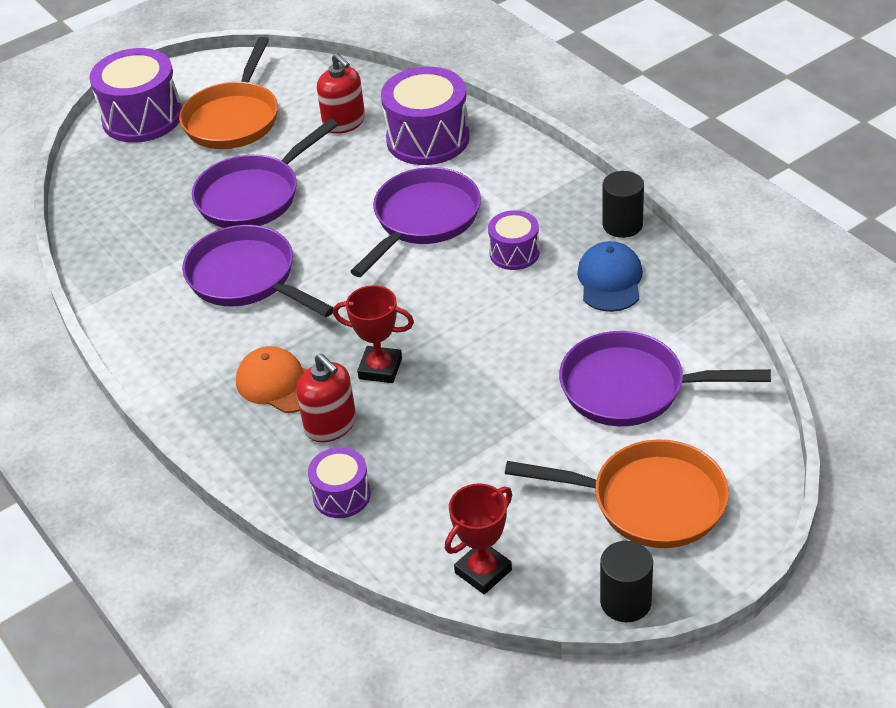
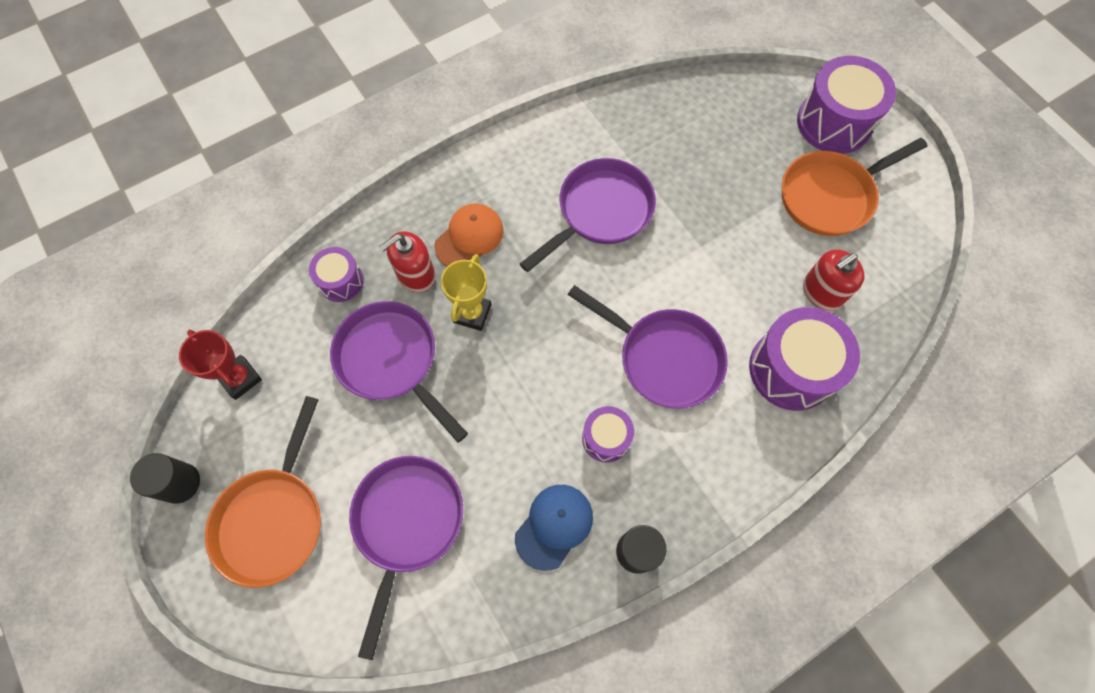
camera: 90 degrees right, 25 degrees up
(233, 119) = (830, 196): orange pan -> orange pan turned 45 degrees counterclockwise
(253, 196) = (712, 215): purple pan -> purple pan (392, 361)
(380, 368) = (472, 313): red trophy -> yellow trophy
(610, 280) = (554, 526): blue cap -> blue cap turned 60 degrees counterclockwise

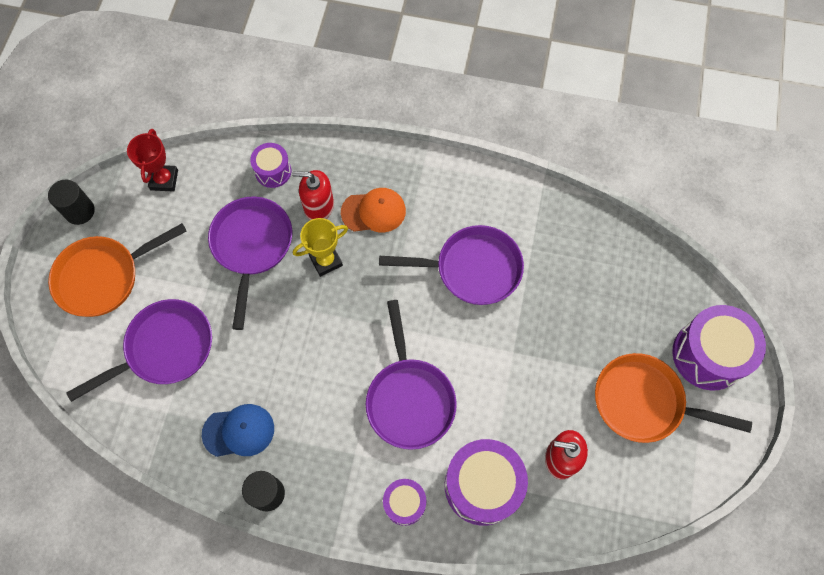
camera: 45 degrees right, 0 degrees up
(606, 438) = (322, 411): purple drum -> purple drum (404, 503)

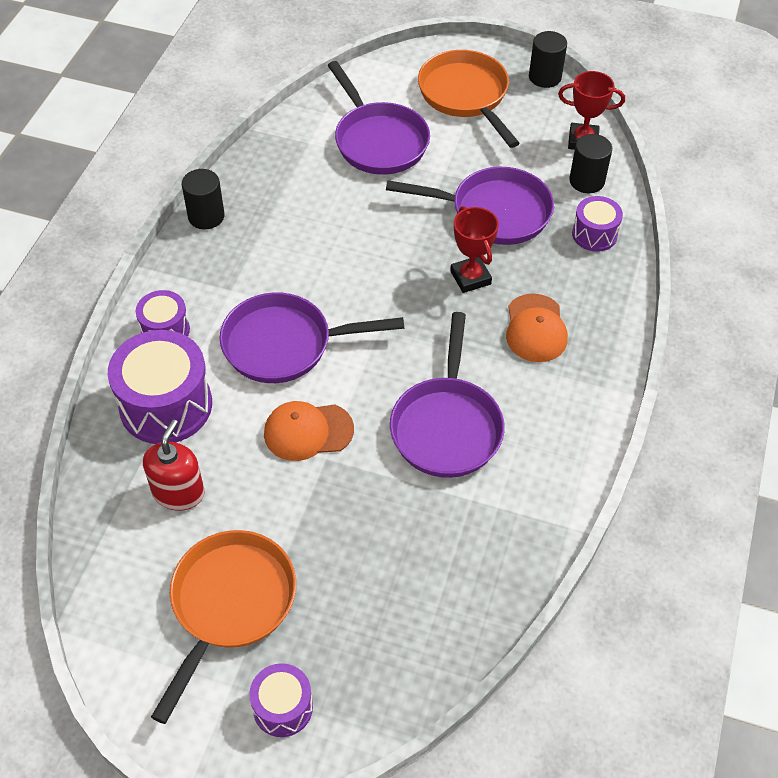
camera: 95 degrees right, 15 degrees down
(213, 177) = (586, 181): none -> black cylinder
(239, 431) = (277, 196): blue cap -> none
(318, 206) = (545, 275): red soap dispenser -> none
(326, 261) = (470, 277): yellow trophy -> red trophy
(491, 368) = (308, 431): none -> orange cap
(708, 355) = (283, 707): purple drum -> purple drum, size x0.55

